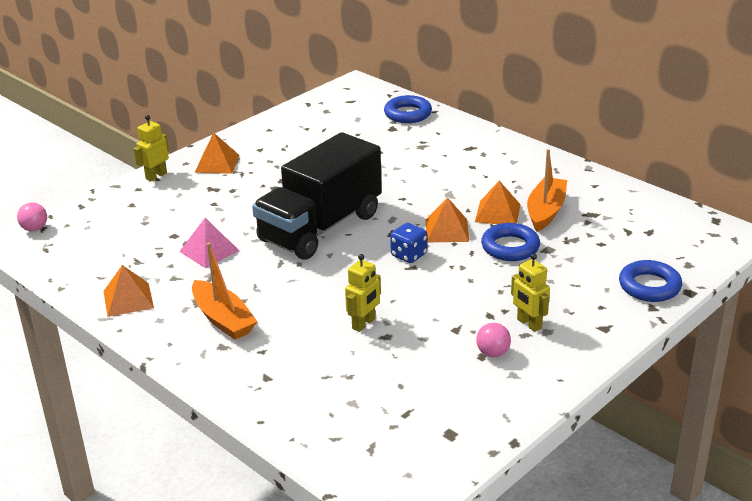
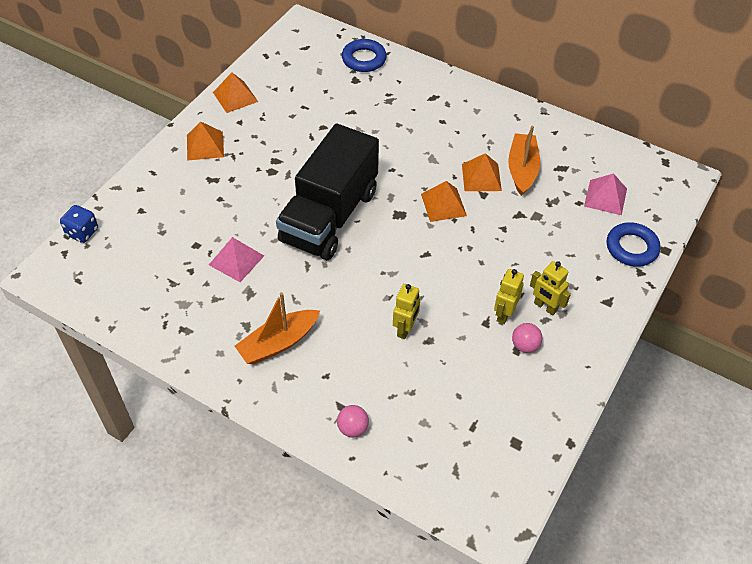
camera: 15 degrees left, 20 degrees up
(35, 229) = (57, 255): pink ball -> pink ball (352, 428)
(128, 299) = (181, 332): orange pyramid -> orange pyramid (235, 97)
(156, 176) = (151, 169): yellow robot -> yellow robot (504, 314)
(223, 319) = (278, 343): orange boat -> orange boat turned 105 degrees clockwise
(409, 255) = (419, 240): blue dice -> blue dice (82, 232)
(510, 247) = (504, 218): blue ring -> none
(634, 242) = (605, 197): none -> pink pyramid

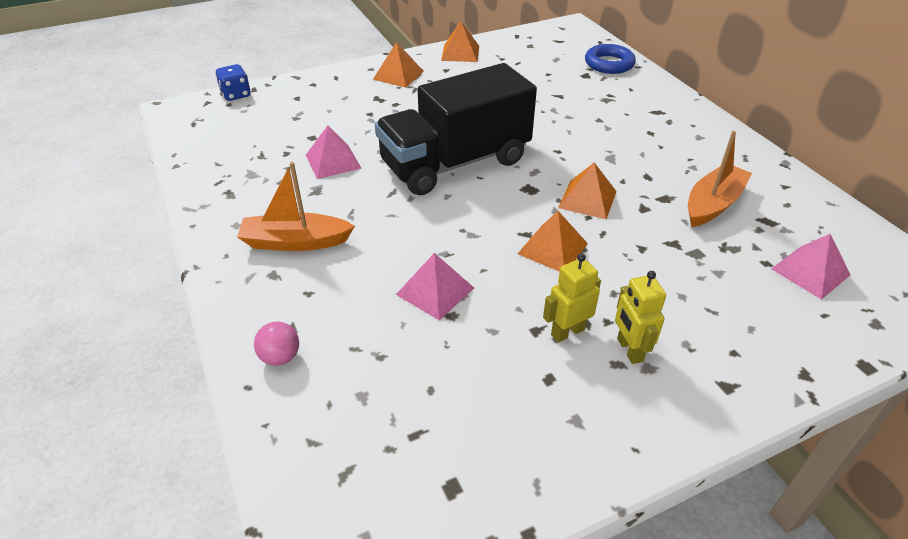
camera: 35 degrees right, 10 degrees down
(405, 329) = (435, 291): yellow robot -> pink pyramid
(481, 177) = (655, 192): orange pyramid -> orange pyramid (552, 248)
(525, 345) = (565, 379): pink ball -> none
(631, 248) = (811, 341): blue ring -> none

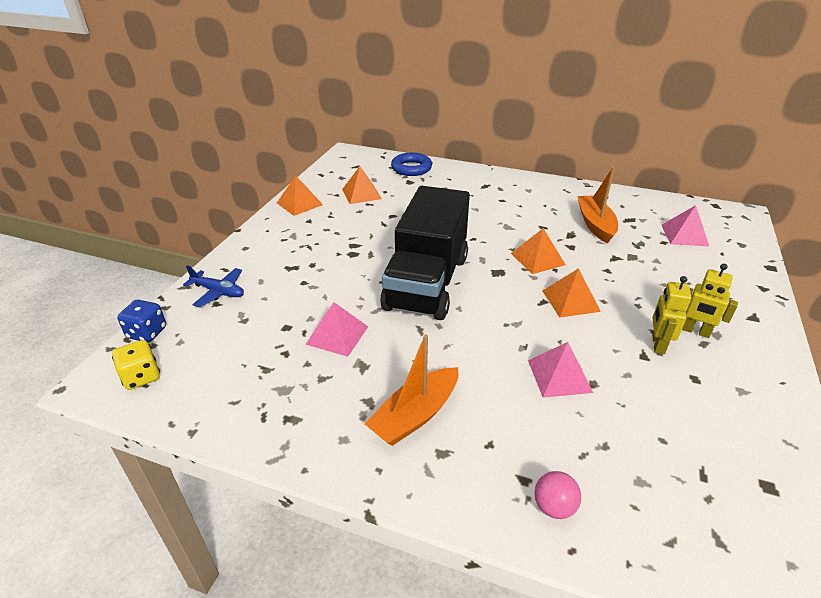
camera: 45 degrees left, 5 degrees down
(198, 119) = (141, 377): none -> yellow dice
(309, 91) = (218, 292): none -> blue plane
(398, 75) = (277, 242): orange pyramid -> orange pyramid (361, 194)

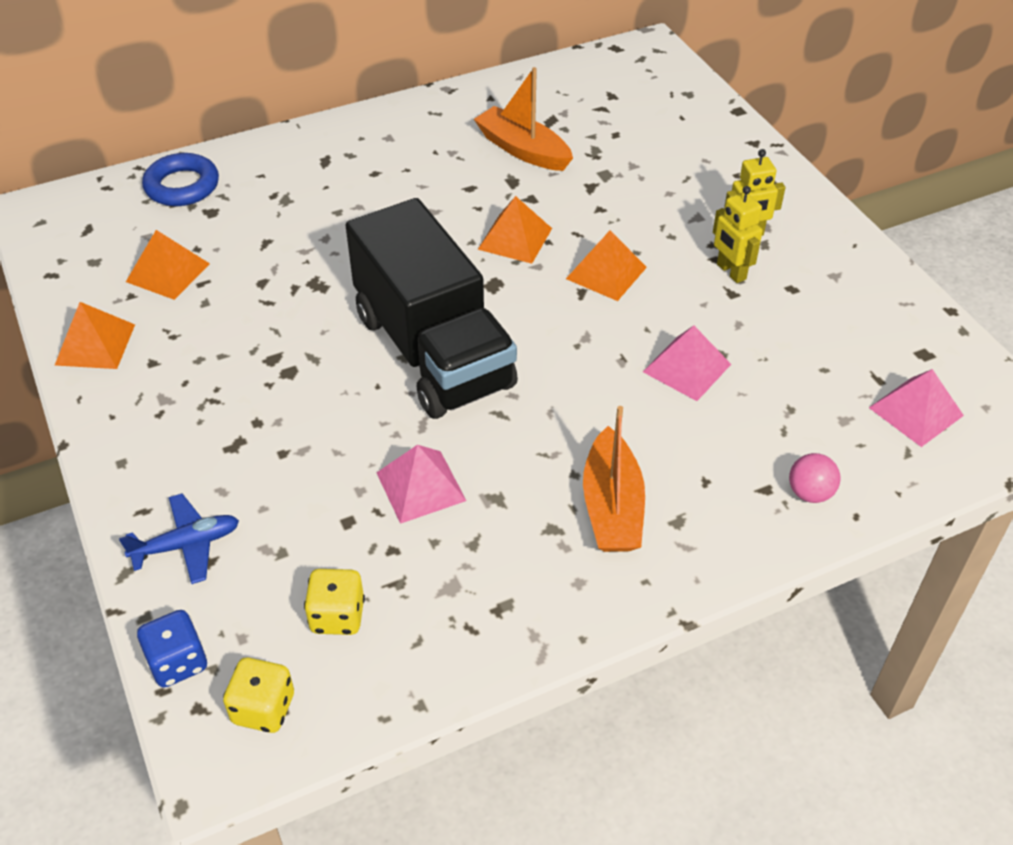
camera: 45 degrees left, 10 degrees up
(223, 363) = (337, 616): none -> yellow dice
(684, 235) = (626, 112): pink pyramid -> pink pyramid (916, 411)

